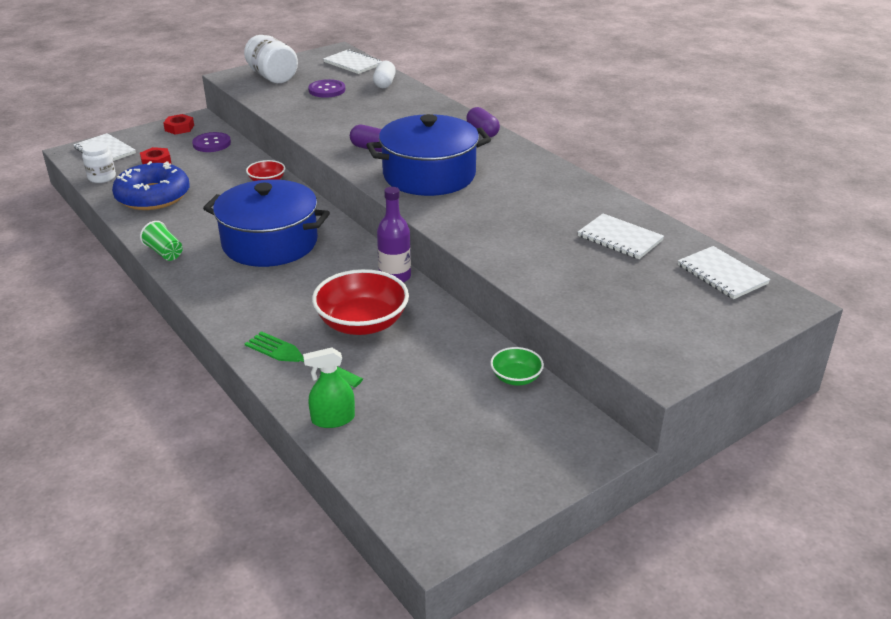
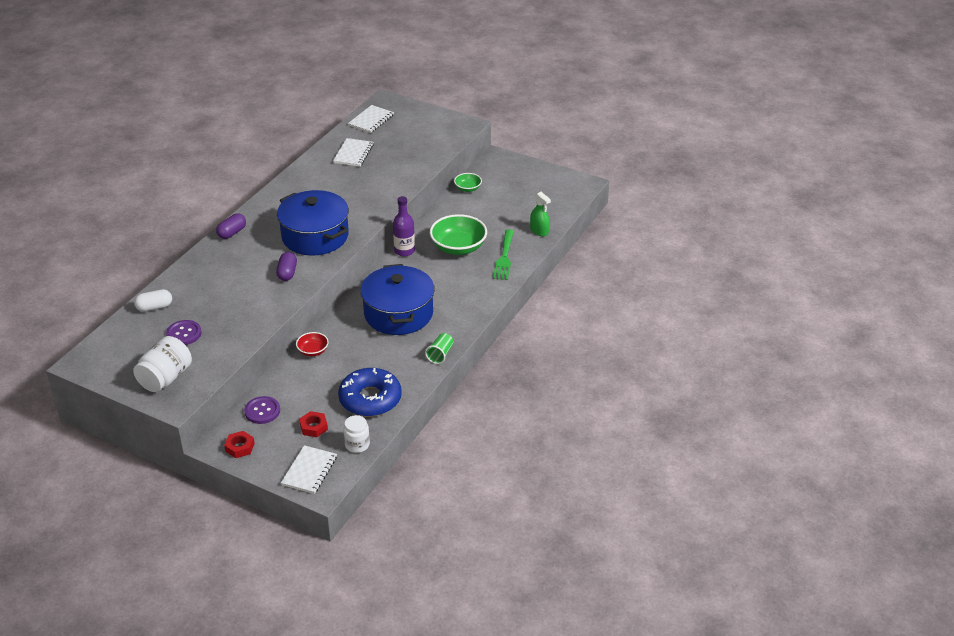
camera: 115 degrees left, 5 degrees up
(353, 63) = (111, 341): white notebook -> none
(362, 323) = (458, 247): red bowl -> green bowl

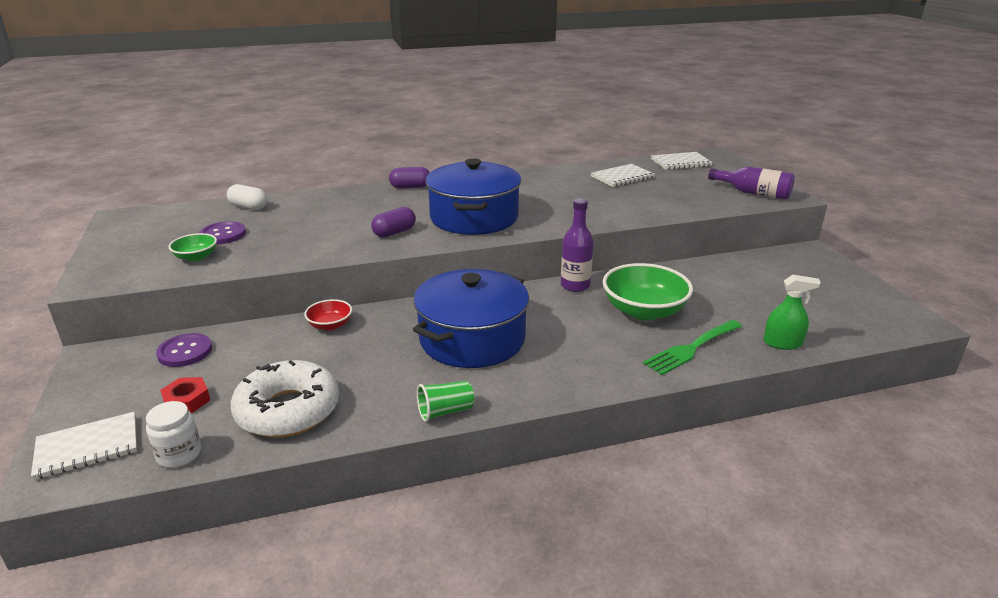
camera: 45 degrees right, 10 degrees down
(165, 378) = (135, 258): white jar -> none
(240, 447) = (100, 372): red nut -> none
(370, 399) = (288, 410): blue donut -> white donut
(444, 131) = (753, 193): none -> purple bottle
(468, 188) = (735, 264): green bowl -> green bowl (196, 257)
(539, 231) = (782, 343): green spray bottle -> green spray bottle turned 90 degrees counterclockwise

